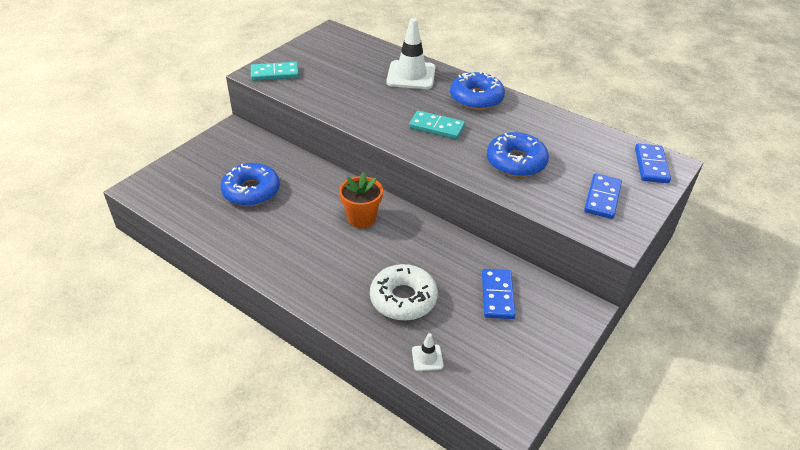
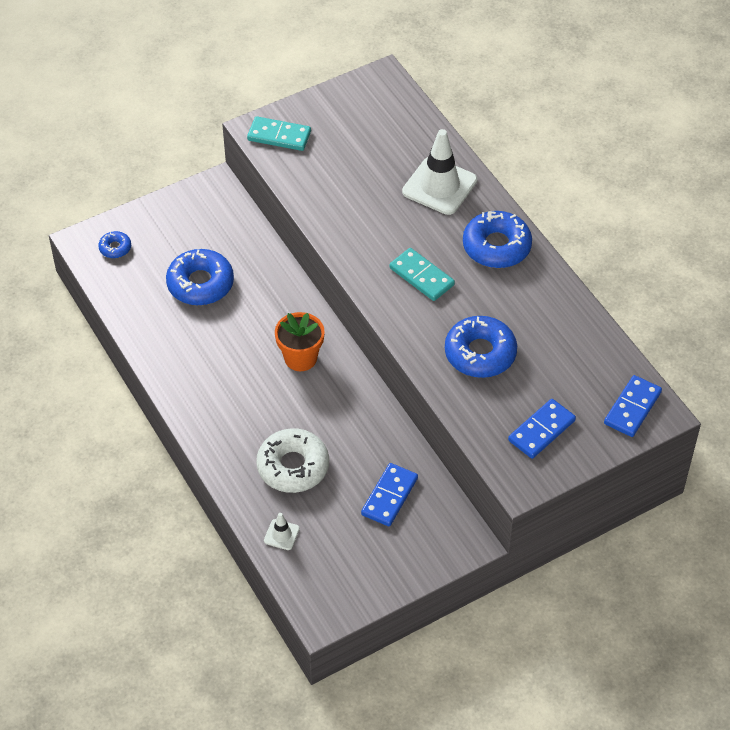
camera: 25 degrees right, 10 degrees up
(167, 186) = (115, 248): none -> blue donut

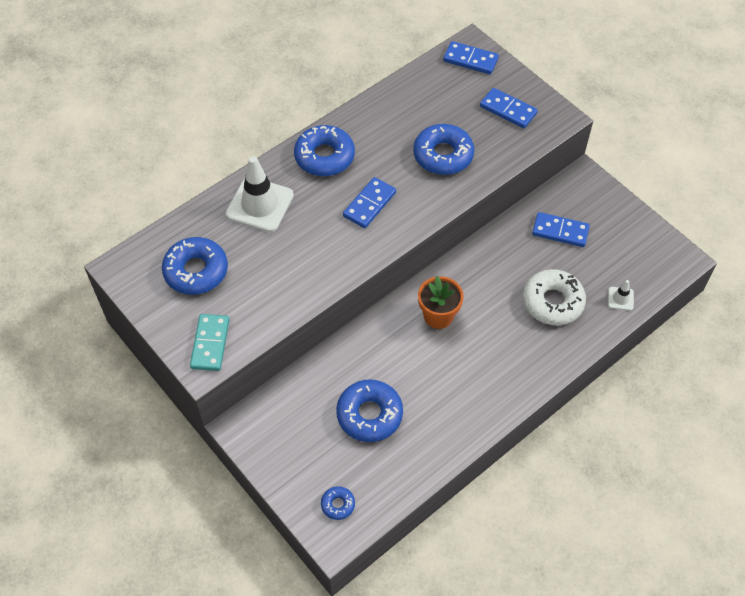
camera: 100 degrees left, 5 degrees up
(366, 131) = (196, 271): none -> blue donut
(421, 276) = (369, 204): turquoise domino -> blue domino

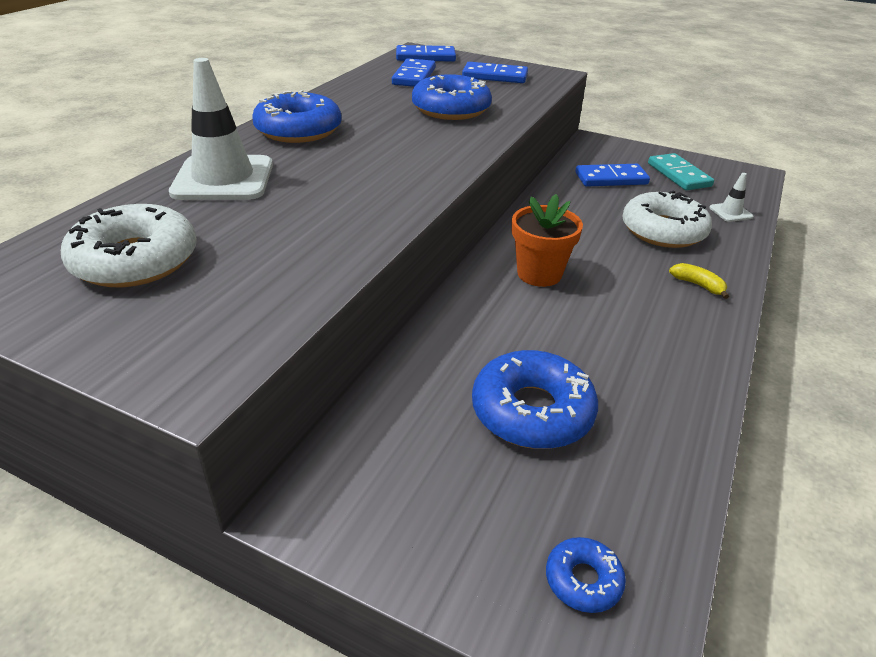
camera: 25 degrees left, 20 degrees down
(196, 271) = (135, 260): blue donut -> white donut
(210, 344) = (199, 344): turquoise domino -> turquoise domino (679, 175)
(369, 204) = (388, 154): blue domino -> blue domino (414, 76)
(533, 360) = (698, 285): none -> yellow banana

